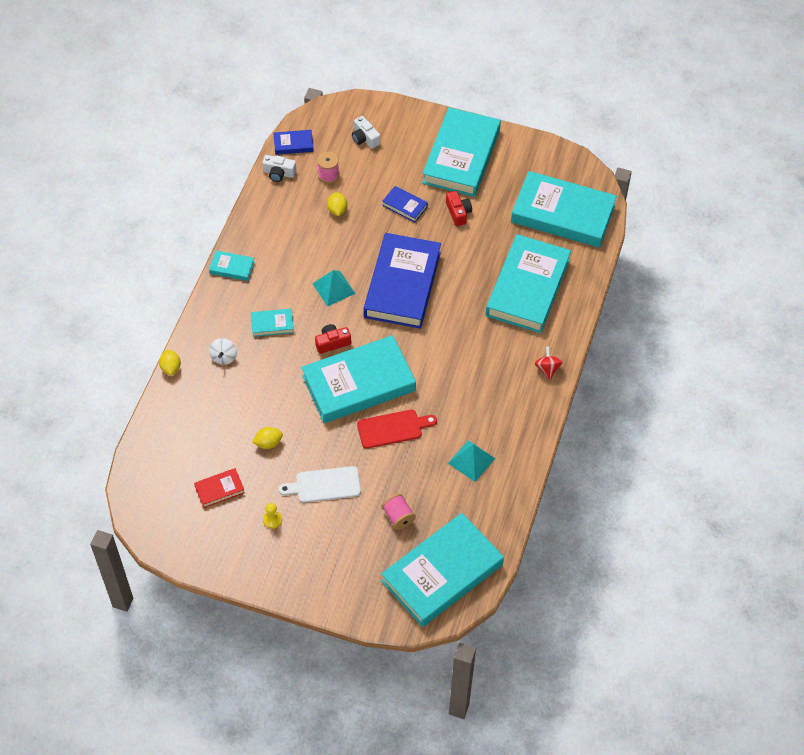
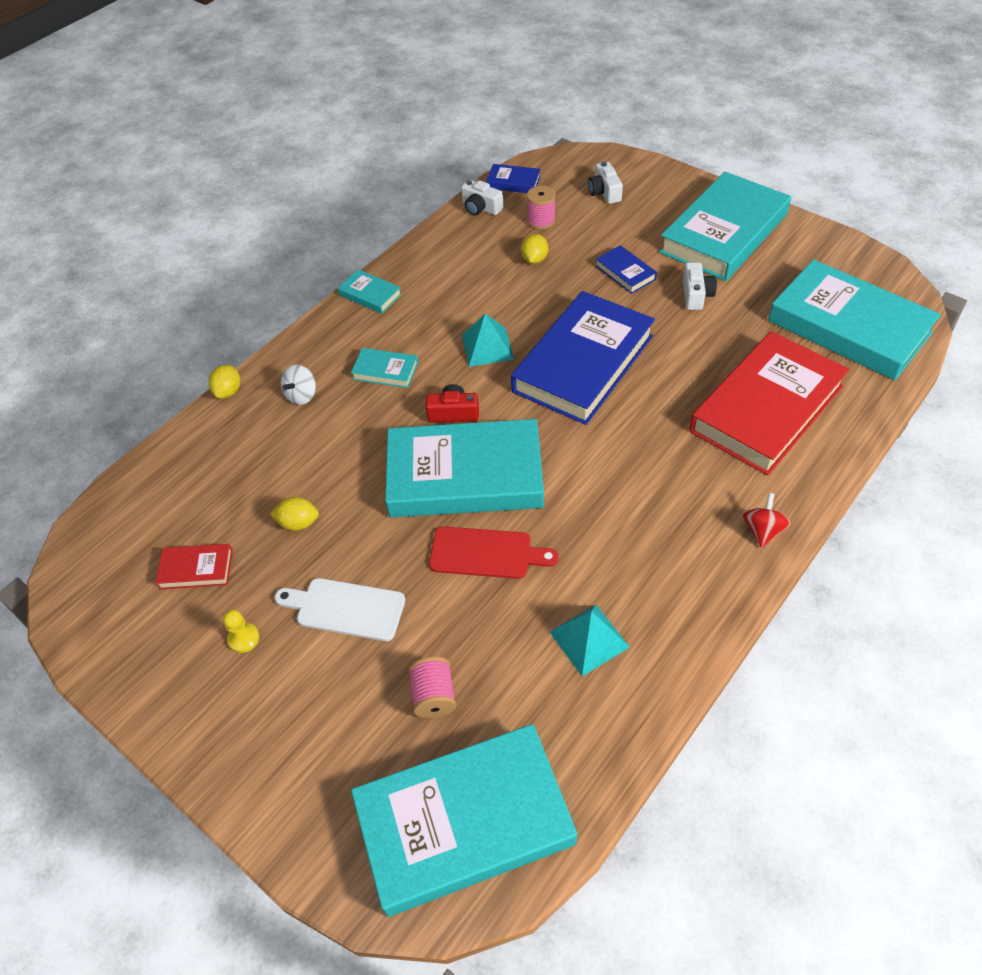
camera: 25 degrees right, 5 degrees down
(458, 213) = (696, 295): red camera -> white camera
(527, 287) = (766, 408): turquoise book -> red book

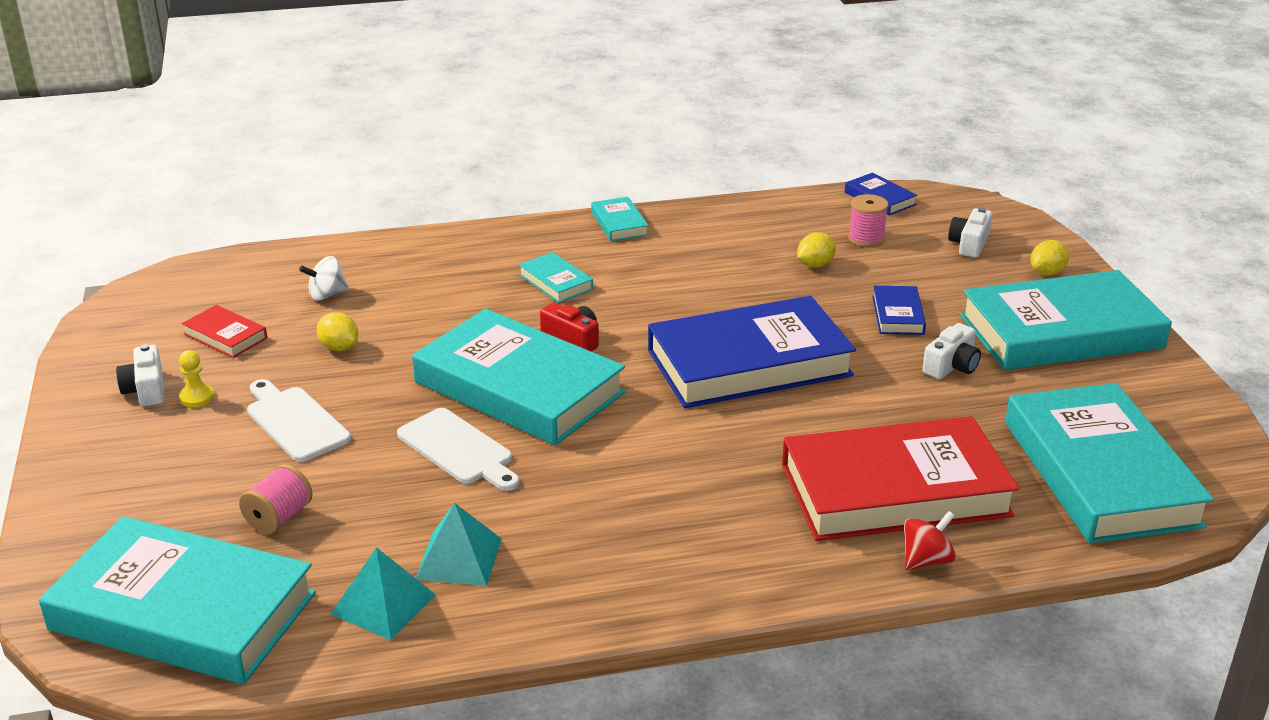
camera: 35 degrees right, 20 degrees down
(228, 391) = (408, 236): yellow lemon -> yellow lemon (1047, 273)
(302, 395) = (462, 266): white spinning top -> white spinning top (327, 295)
(481, 208) = (817, 204): white camera -> white camera (146, 389)
(486, 553) = (458, 449): red cutting board -> white cutting board
(487, 347) = (673, 308): turquoise pyramid -> turquoise pyramid (383, 604)
(762, 530) = (745, 579): red spinning top -> red spinning top (926, 560)

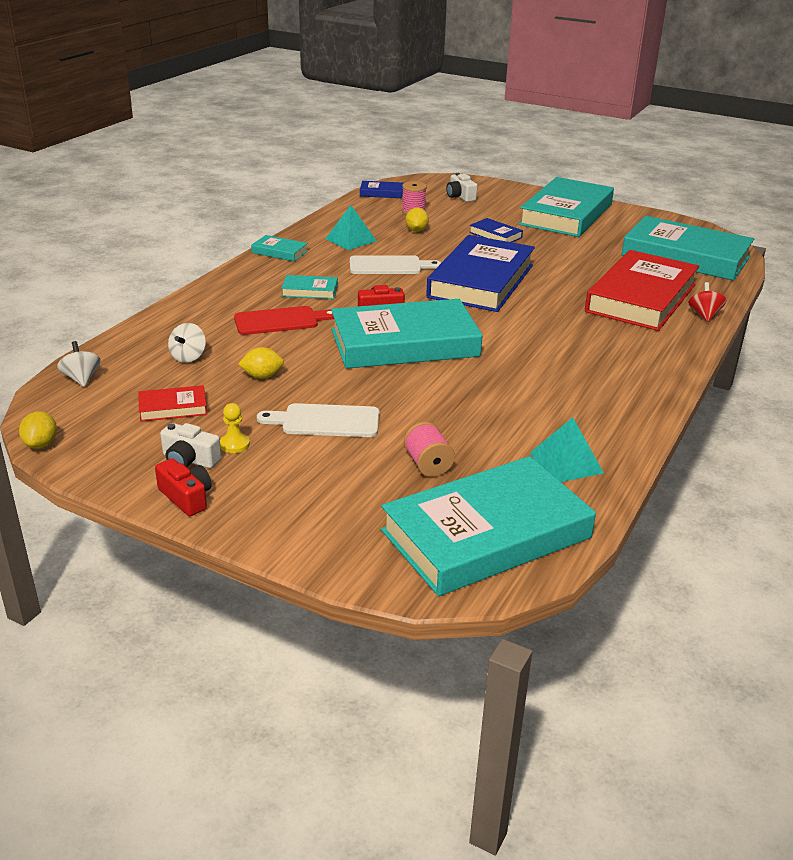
camera: 50 degrees left, 0 degrees up
(84, 419) = (186, 497): none -> red camera
(223, 271) = (81, 379): none -> white spinning top
(458, 449) = (441, 383): white cutting board -> white cutting board (389, 266)
(459, 558) = (551, 424): turquoise pyramid -> turquoise pyramid (350, 240)
(465, 300) = (280, 321): none -> red cutting board
(951, 366) = (558, 244): white camera -> none
(1047, 273) = (513, 195): yellow lemon -> yellow lemon (41, 444)

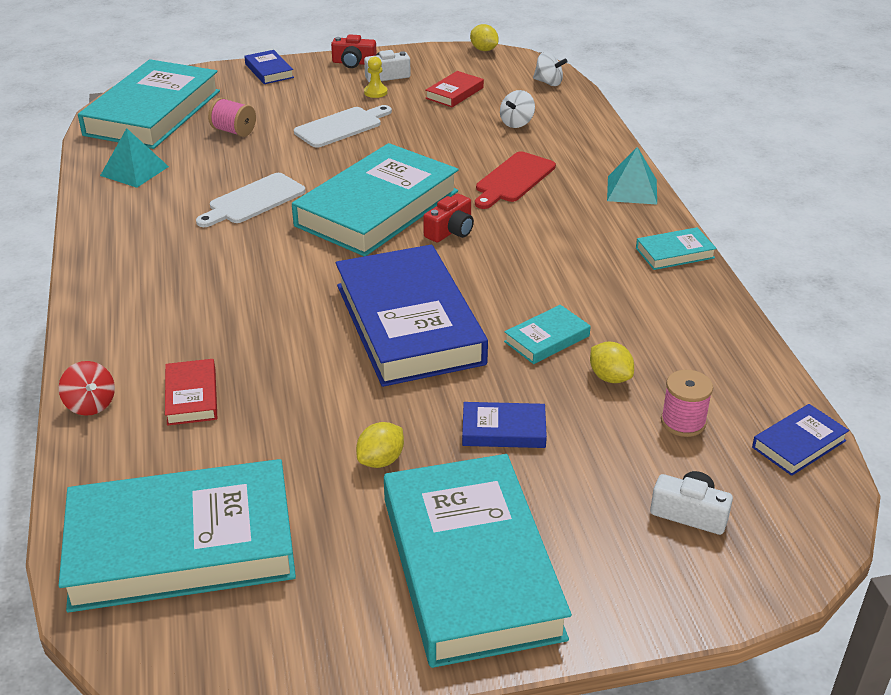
camera: 140 degrees right, 5 degrees up
(188, 357) = (516, 123): white spinning top -> white spinning top turned 120 degrees counterclockwise
(262, 376) = (438, 134): yellow lemon -> yellow lemon (381, 460)
(288, 535) = (269, 71): none -> blue book
(310, 291) = (550, 220): turquoise book -> turquoise book (547, 339)
(350, 240) = (647, 313): turquoise pyramid -> turquoise pyramid (632, 190)
(389, 266) = (537, 294): white cutting board -> white cutting board (253, 200)
(641, 298) = (192, 396): red book -> red book, size x0.43

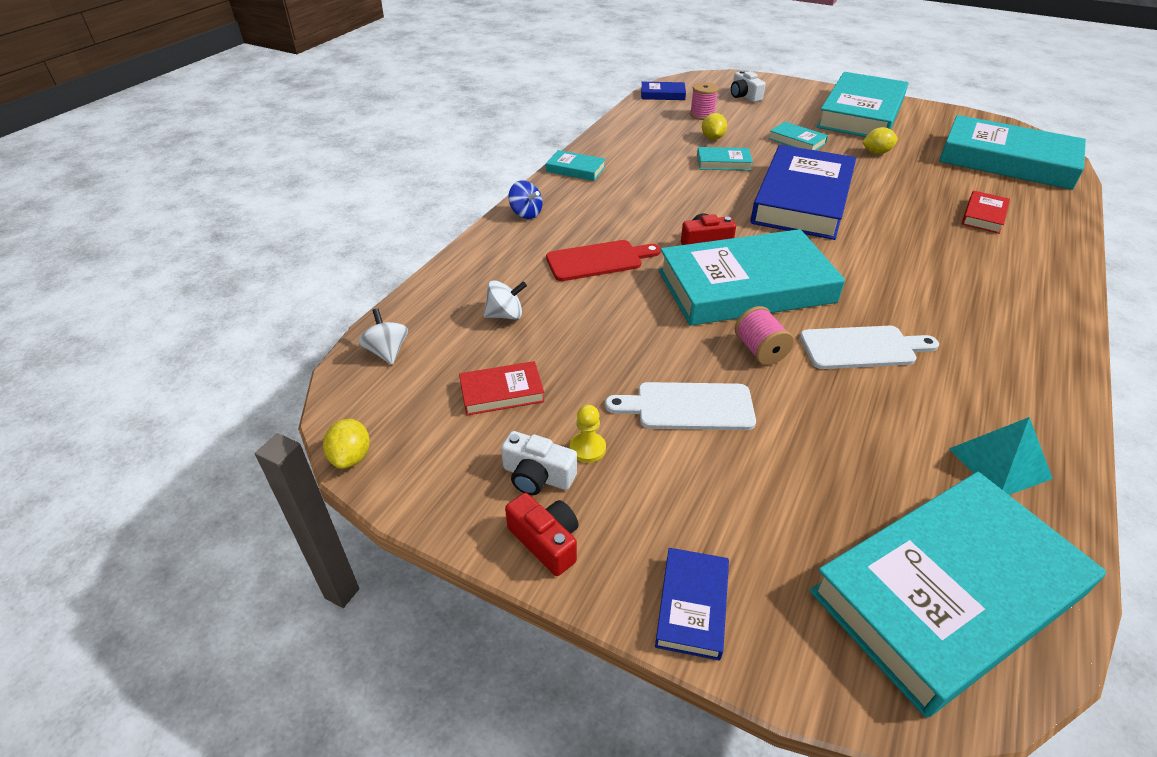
camera: 140 degrees left, 5 degrees up
(90, 404) = (1063, 236): red spinning top -> none
(233, 131) = (832, 473): pink spool -> pink spool (760, 350)
(503, 430) = (797, 141): blue book -> turquoise book
(632, 190) = (526, 213): turquoise pyramid -> blue spinning top

